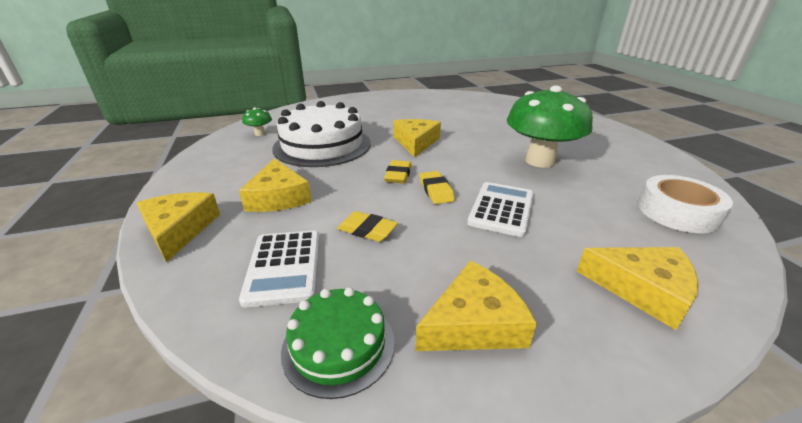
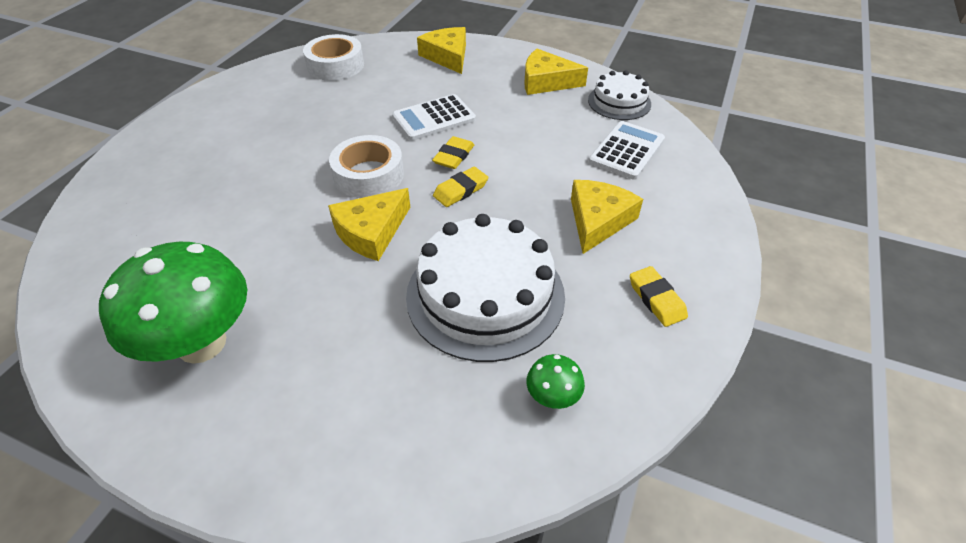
camera: 140 degrees left, 15 degrees up
(179, 230) = (702, 223): yellow cheese -> none
(338, 345) = (619, 102): green cake -> white cake
(367, 230) = (549, 149): yellow eraser -> yellow eraser (656, 299)
(467, 159) = (369, 175): none -> white tape
(540, 161) = (313, 139): green mushroom -> green mushroom (201, 343)

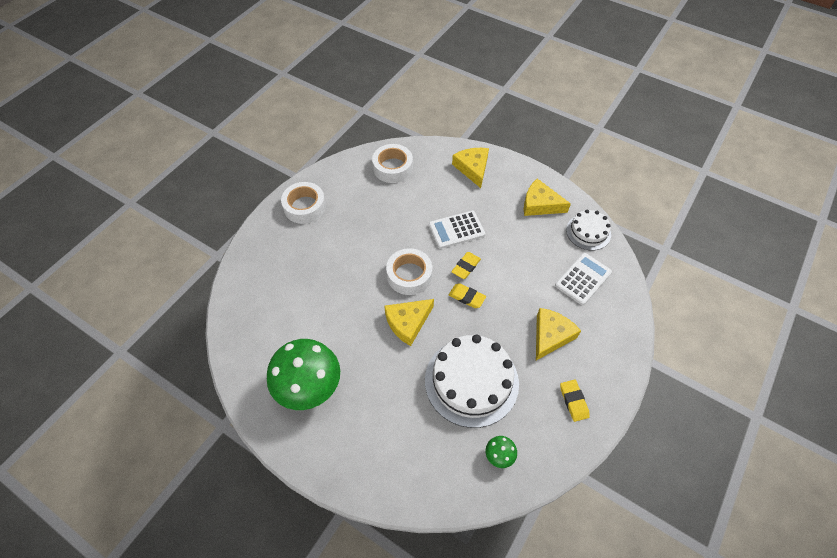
camera: 10 degrees right, 10 degrees up
(204, 116) = (304, 207): none -> white tape
(460, 190) = (467, 297): yellow eraser -> yellow eraser turned 60 degrees clockwise

